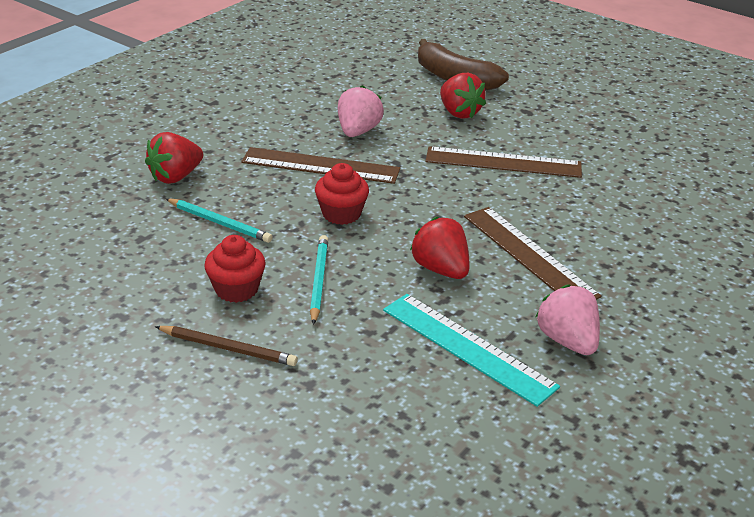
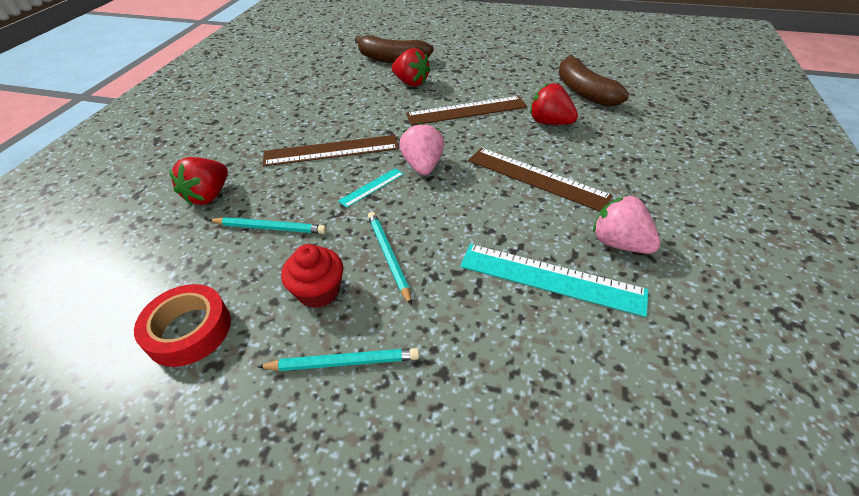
camera: 20 degrees left, 10 degrees up
(111, 284) = (189, 330): none -> red tape
(227, 348) = (343, 362): brown pencil -> turquoise pencil
(341, 214) = (372, 187): red cupcake -> turquoise ruler
(358, 131) = (345, 115): pink strawberry -> pink strawberry (423, 166)
(441, 269) = (481, 212): red strawberry -> red strawberry (549, 122)
(672, 177) = (583, 91): none -> brown banana

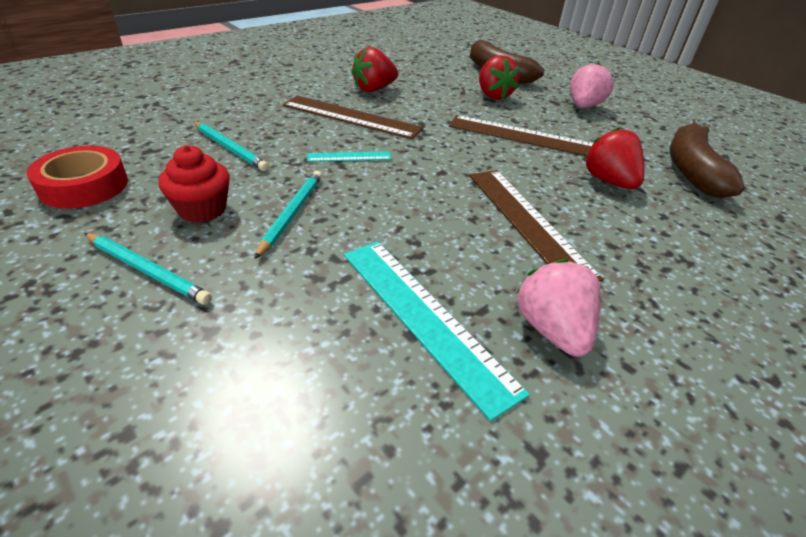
camera: 30 degrees right, 5 degrees down
(209, 195) = (218, 108): red strawberry -> red strawberry (374, 89)
(423, 166) = (418, 161): pink strawberry -> pink strawberry (583, 106)

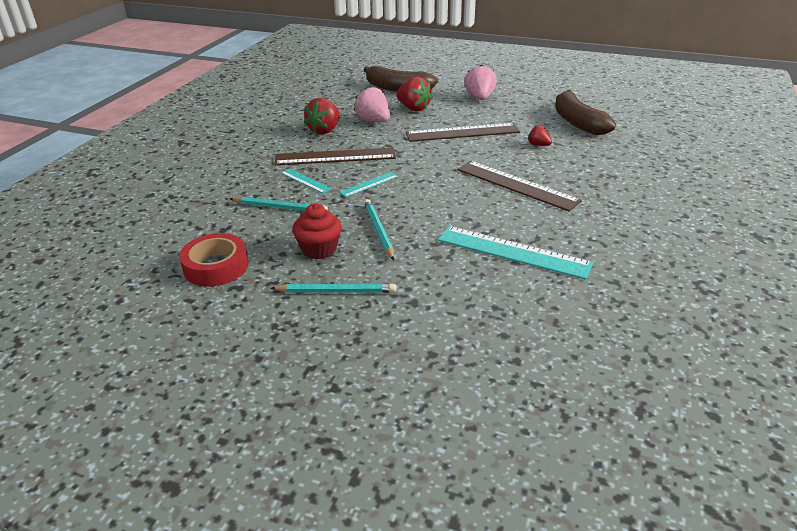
camera: 25 degrees left, 5 degrees down
(290, 130) = (305, 181): none -> turquoise ruler
(552, 329) = (577, 233): pink strawberry -> pink strawberry (373, 121)
(608, 181) = (538, 145): red strawberry -> red strawberry, size x0.56

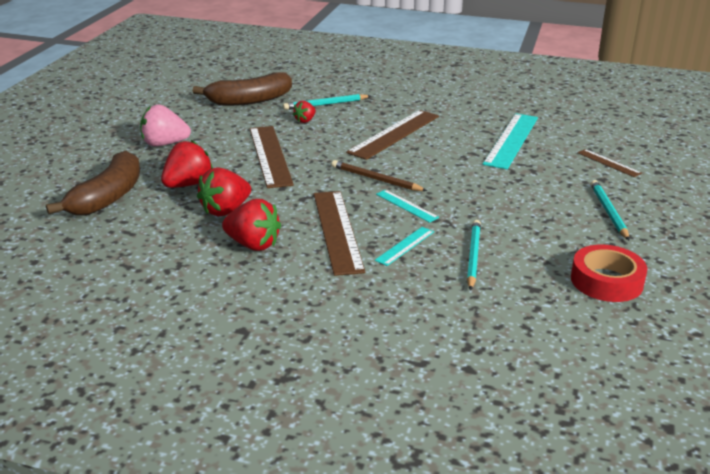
camera: 95 degrees left, 5 degrees down
(319, 249) = (547, 225): red cupcake -> none
(373, 121) = (225, 210): pink strawberry -> red strawberry
(378, 231) = (501, 197): turquoise pencil -> turquoise pencil (325, 104)
(418, 173) = (376, 179): none -> brown pencil
(456, 315) = (608, 163): none -> brown ruler

